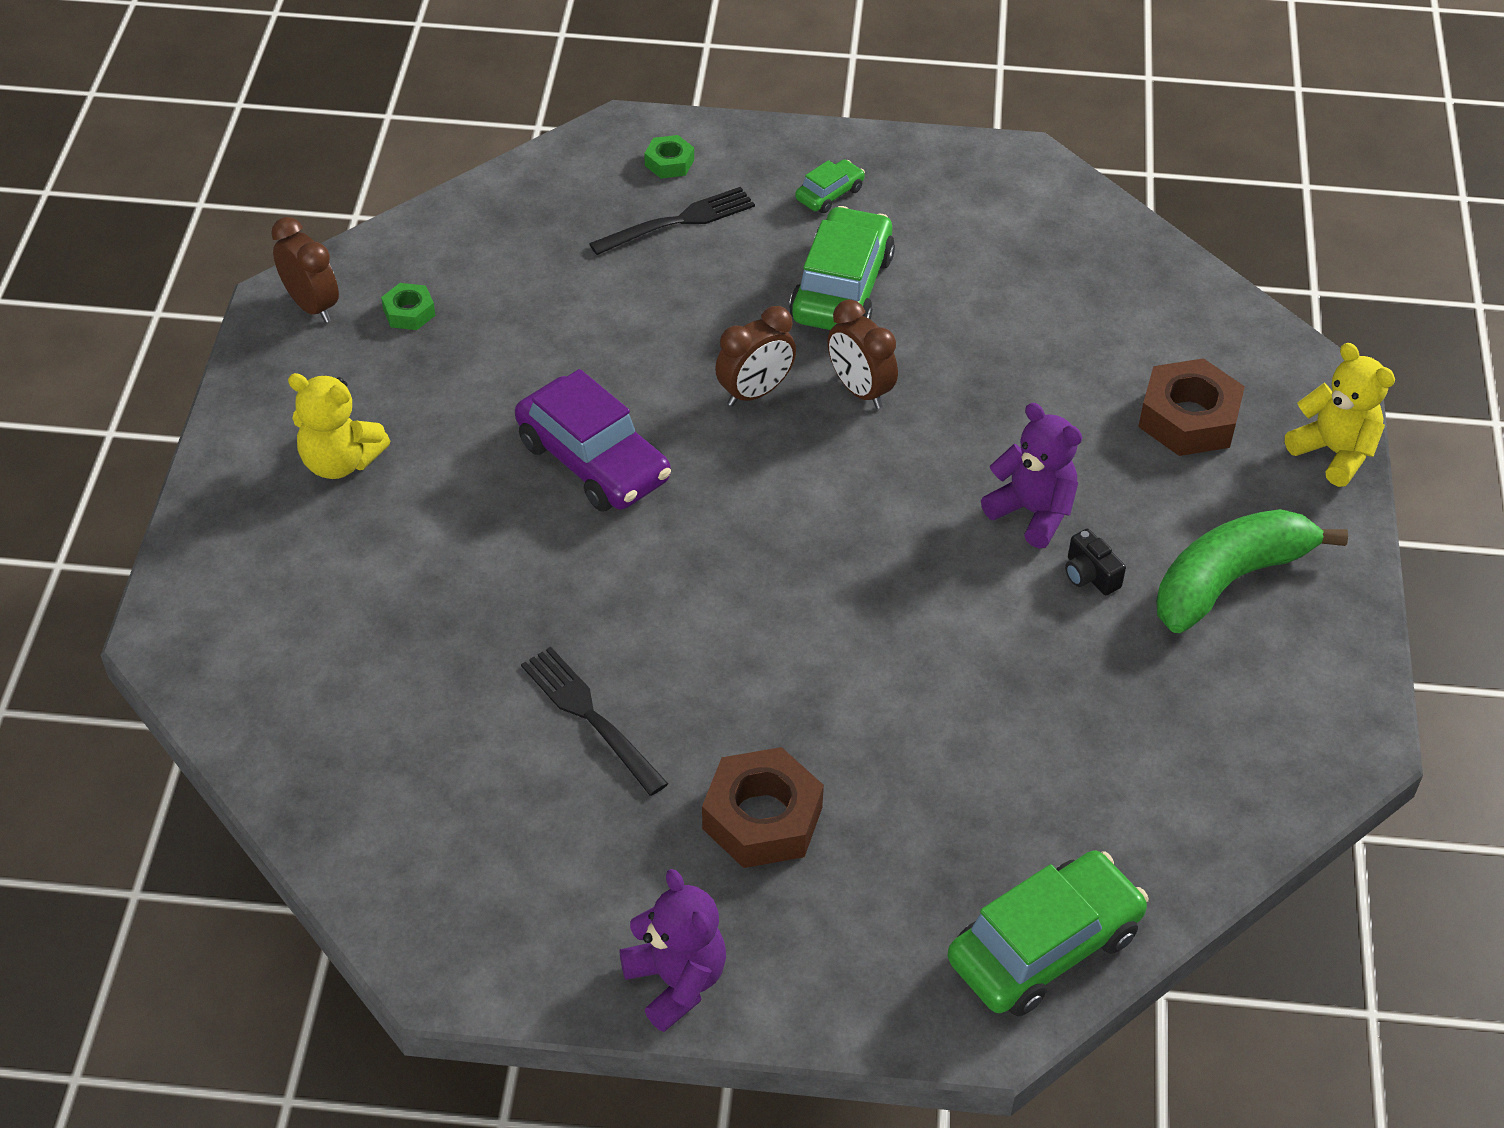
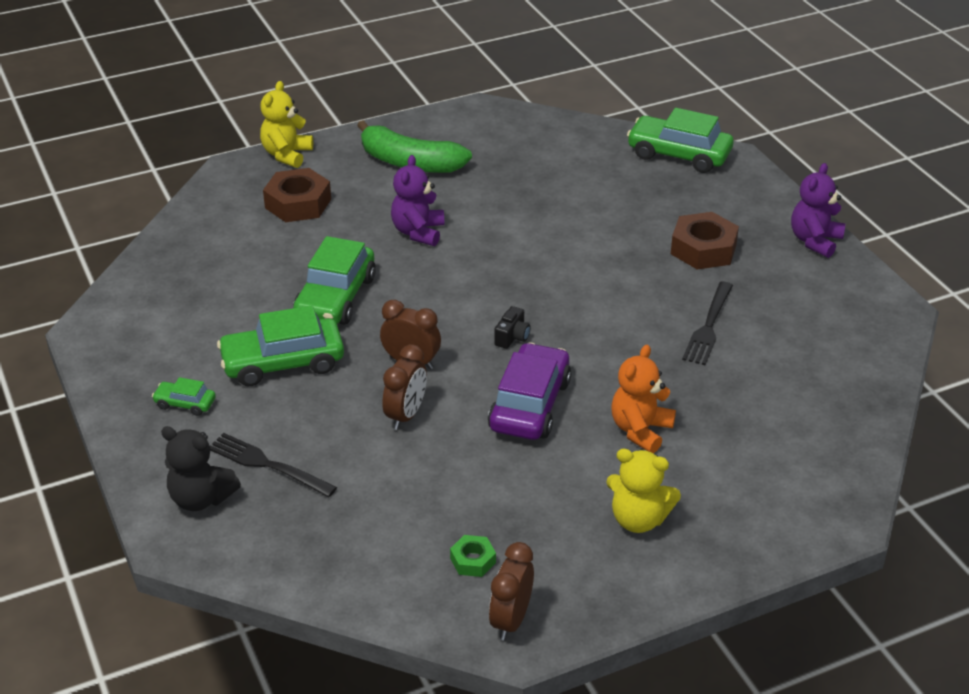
camera: 120 degrees left, 10 degrees down
(340, 462) = (638, 519): yellow teddy bear -> yellow teddy bear turned 120 degrees clockwise
(466, 537) = (640, 430): none -> orange teddy bear
(669, 163) = (201, 498): green nut -> black teddy bear
(859, 390) = (373, 322): brown clock -> brown clock (406, 415)
(938, 376) = (336, 297): none -> green car
(1090, 575) = (446, 202): black camera -> black camera (512, 337)

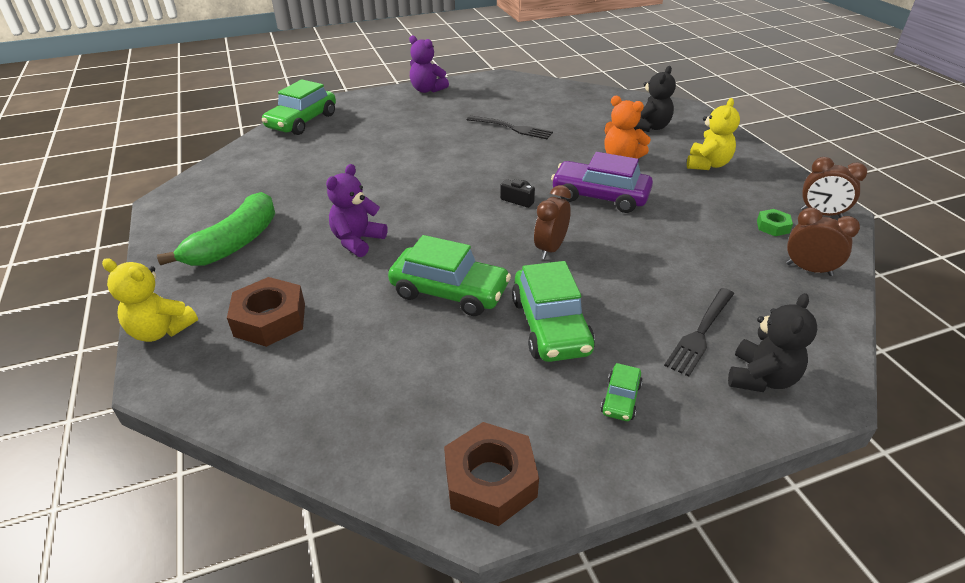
camera: 85 degrees left, 0 degrees up
(406, 415) = (619, 253): brown clock -> brown clock (809, 269)
(418, 232) = (357, 241): purple teddy bear -> purple teddy bear turned 105 degrees clockwise
(703, 249) = (425, 123): brown nut -> brown nut (490, 481)
(751, 468) = (649, 127): none -> black teddy bear

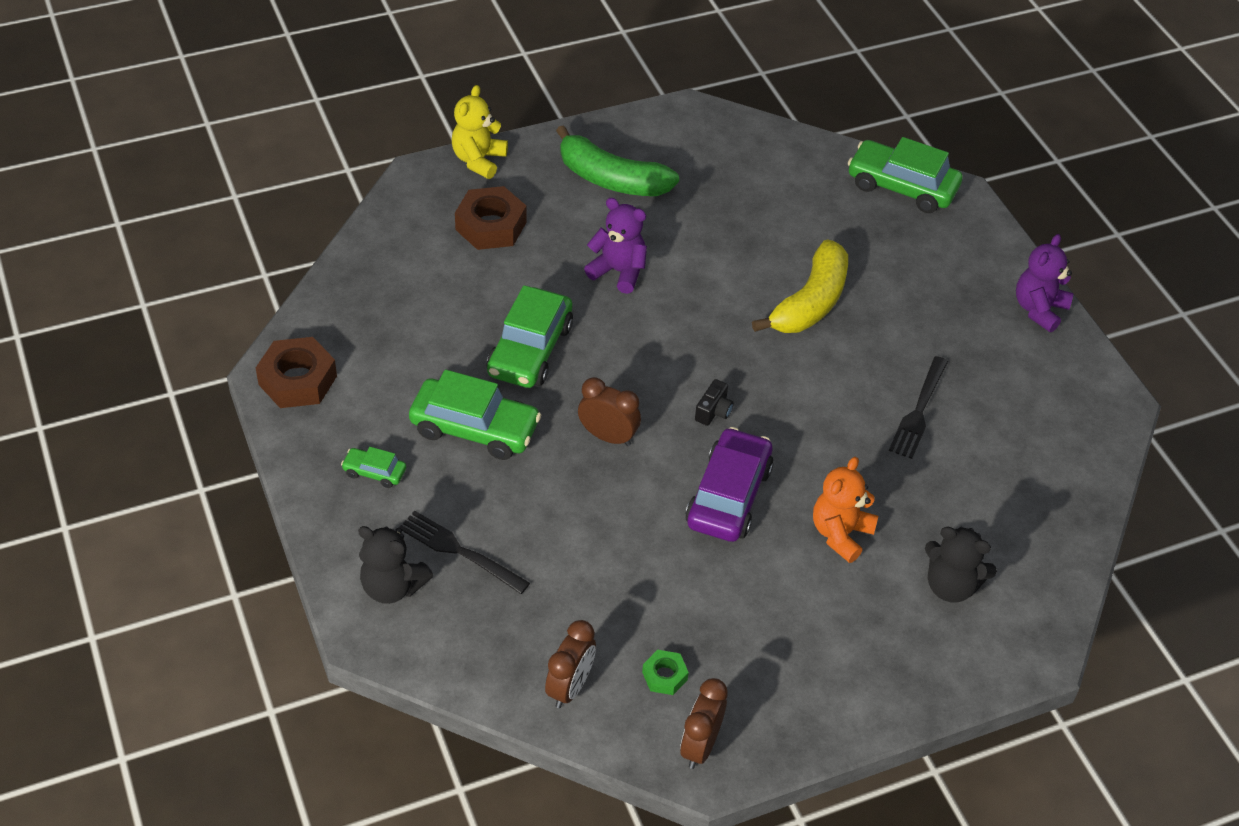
camera: 85 degrees right, 10 degrees up
(410, 158) = (810, 303): none -> yellow banana
(551, 326) = (475, 428): green car -> green car turned 150 degrees counterclockwise
(707, 164) = (832, 639): yellow teddy bear -> none

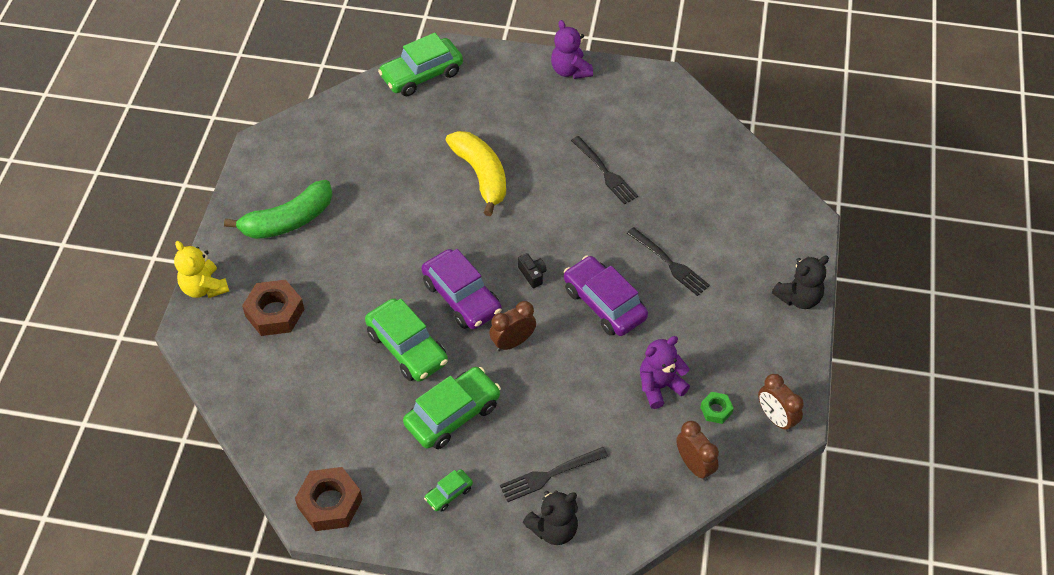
camera: 55 degrees left, 5 degrees up
(618, 271) = (376, 261): purple teddy bear -> purple teddy bear (659, 386)
(631, 364) = (462, 297): none -> purple car
(840, 534) = (669, 263): orange teddy bear -> black fork
(951, 586) = (740, 232): black teddy bear -> black teddy bear (798, 298)

